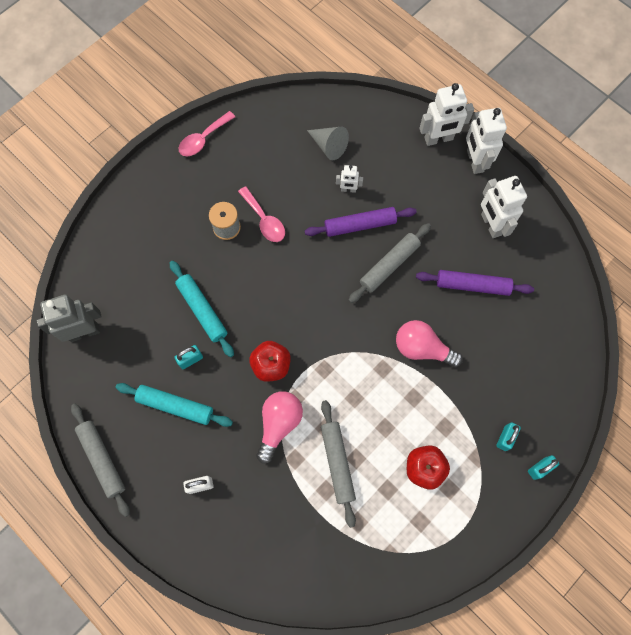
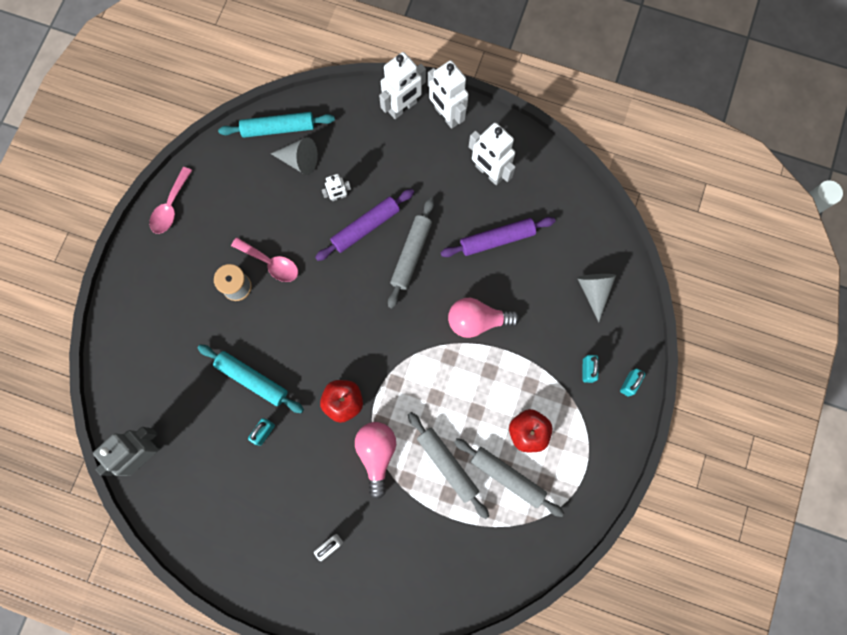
camera: 25 degrees left, 5 degrees up
(102, 459) = (224, 567): grey rolling pin -> grey rolling pin (507, 477)
(175, 406) = (270, 483): turquoise rolling pin -> turquoise rolling pin (278, 128)
(542, 369) = (594, 291): none -> grey cone

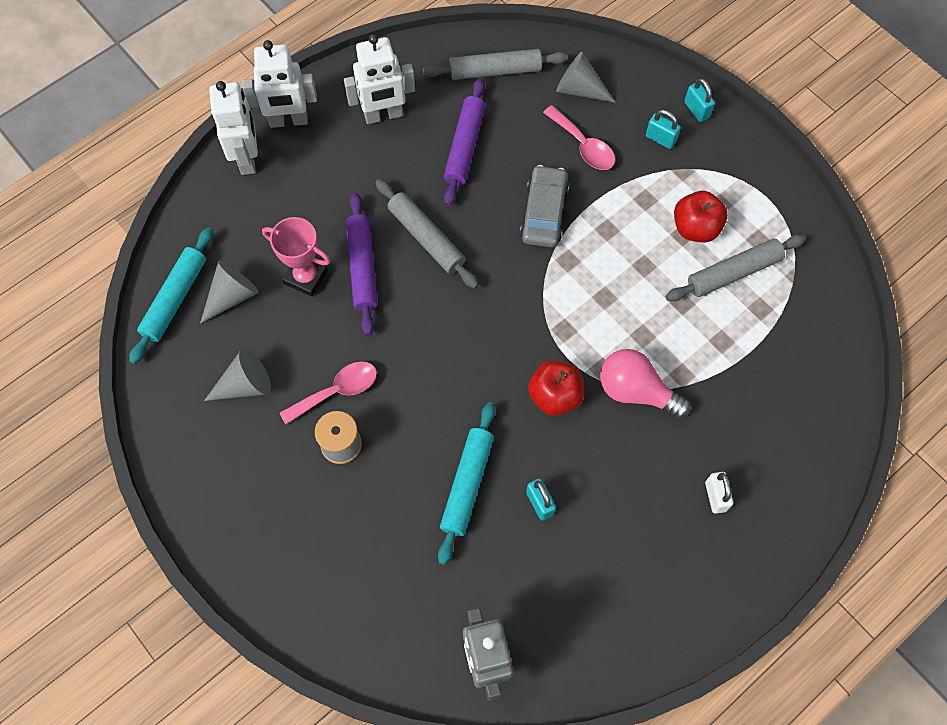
camera: 60 degrees left, 10 degrees down
(170, 207) = (186, 472): pink spoon -> pink spoon (583, 146)
(244, 206) = (245, 385): none -> grey cone
(252, 379) = (467, 484): turquoise rolling pin -> turquoise rolling pin turned 45 degrees counterclockwise
(338, 196) = (306, 277): white robot -> pink trophy
(447, 465) = (688, 325): grey rolling pin -> grey rolling pin (495, 71)
(477, 321) = (544, 213): pink light bulb -> grey car

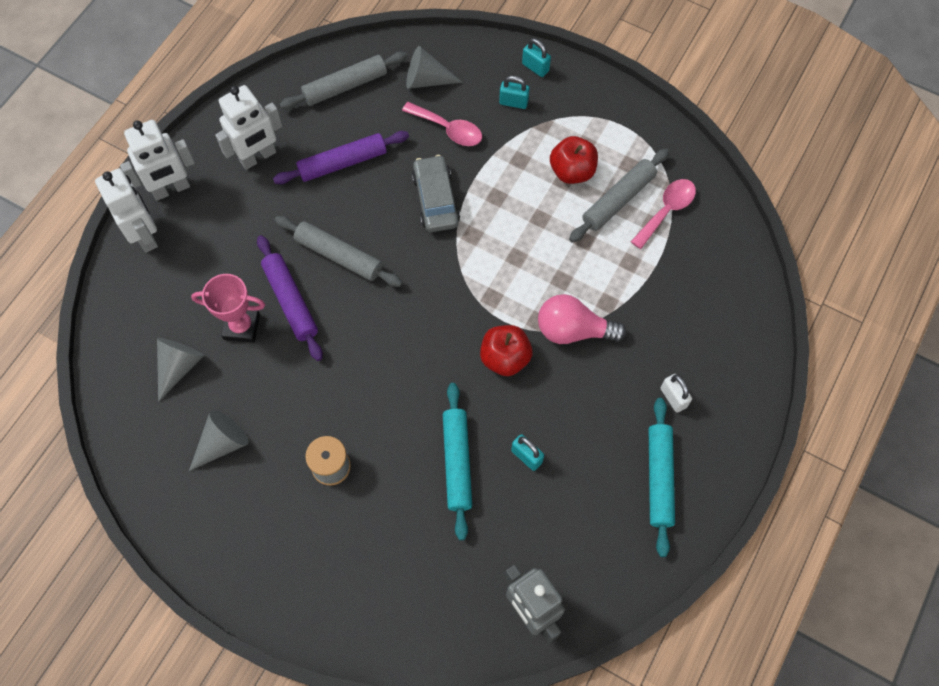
camera: 20 degrees left, 0 degrees up
(175, 299) = (126, 387): turquoise rolling pin -> turquoise rolling pin (659, 478)
(337, 391) = (309, 420): pink spoon -> pink spoon (666, 211)
(464, 146) = (342, 162): purple rolling pin -> purple rolling pin turned 75 degrees clockwise

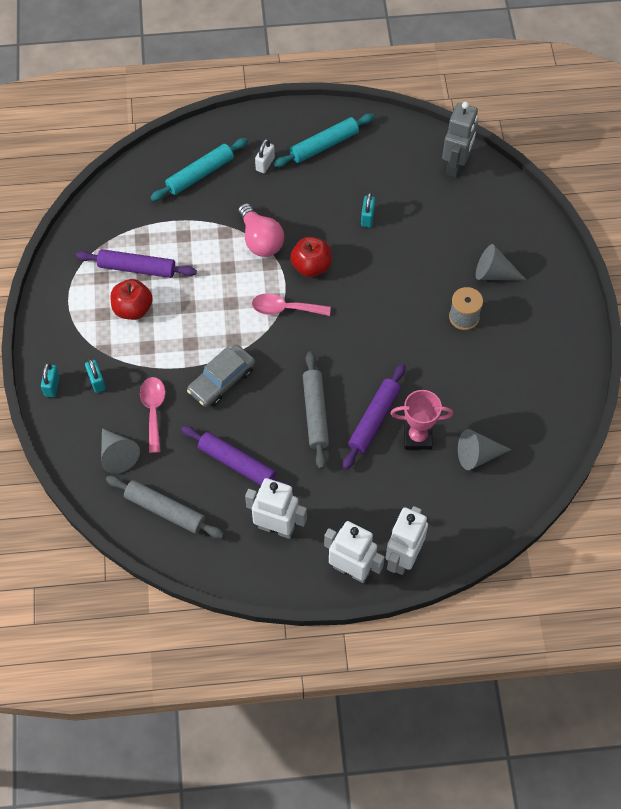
camera: 125 degrees left, 5 degrees down
(222, 443) = (503, 389): grey cone -> grey cone (493, 273)
(241, 327) = (417, 437): pink trophy -> pink trophy turned 60 degrees counterclockwise
(457, 462) = (402, 251): turquoise rolling pin -> turquoise rolling pin (200, 174)
(618, 200) = (137, 268): grey rolling pin -> purple rolling pin
(666, 211) = (125, 236): pink spoon -> pink spoon (284, 309)

